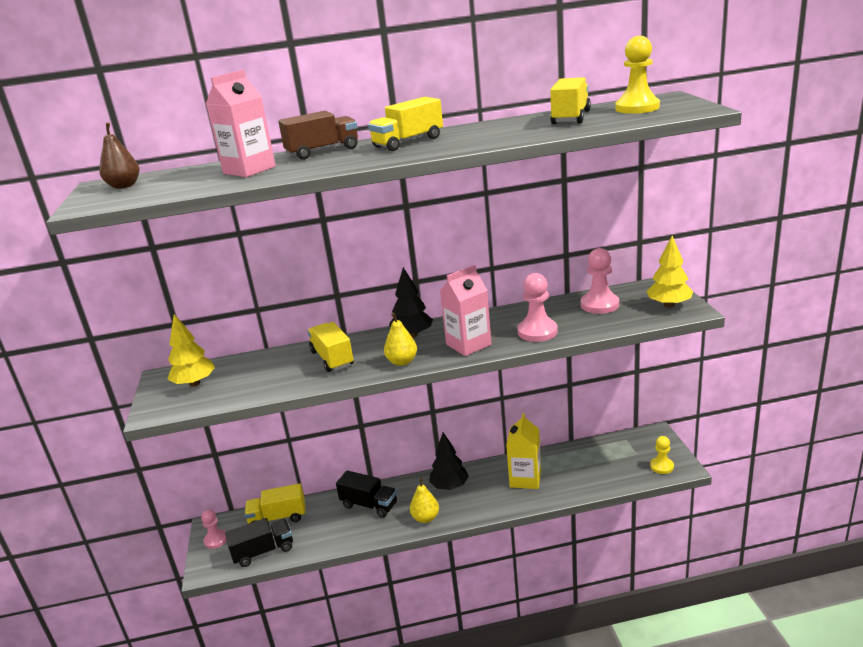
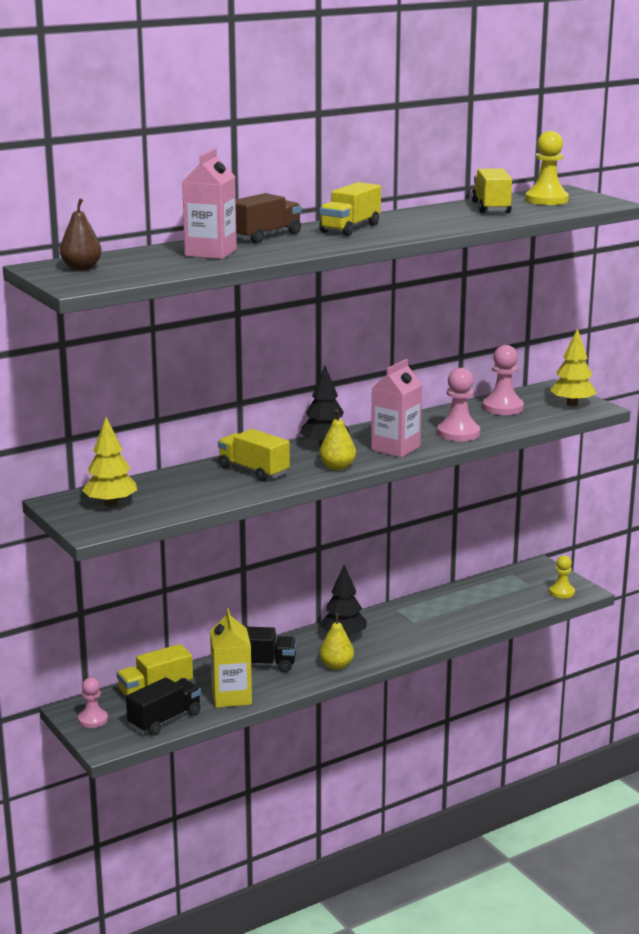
camera: 25 degrees left, 5 degrees down
(525, 479) = (424, 620): yellow carton -> yellow carton (231, 697)

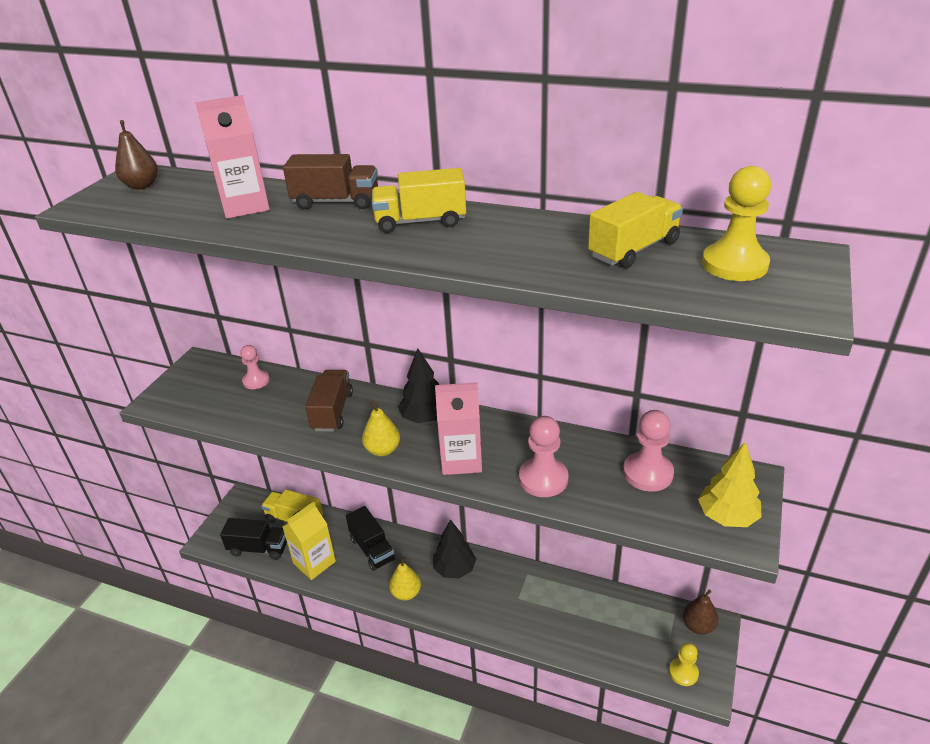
camera: 55 degrees right, 15 degrees up
(93, 719) = (236, 514): pink pawn -> pink pawn (256, 381)
(111, 504) = (210, 384): yellow tree -> none
(253, 471) = (332, 411): yellow truck -> brown truck
(533, 571) = (698, 626): none -> brown pear

